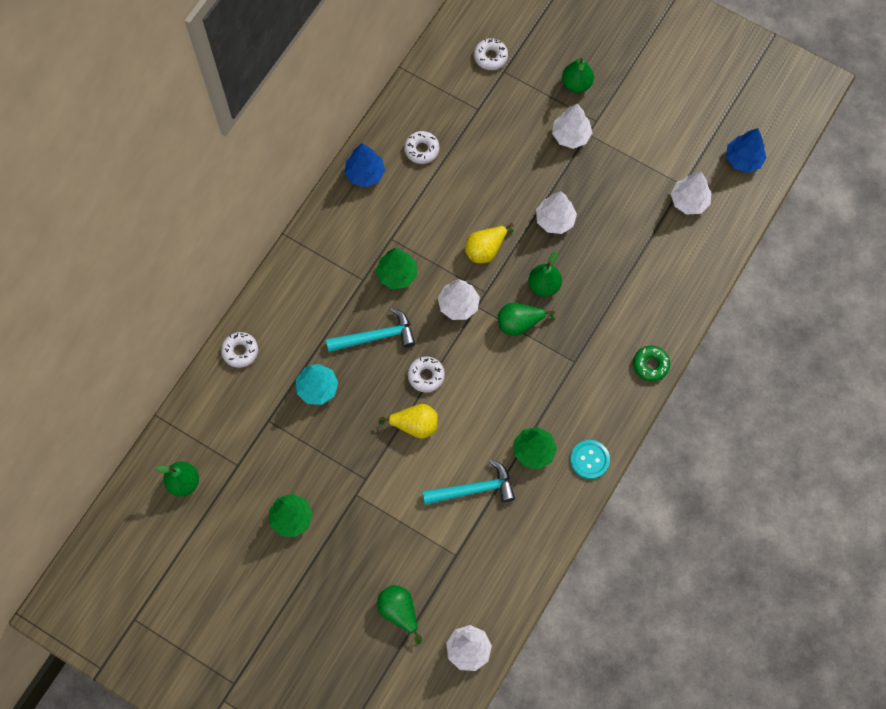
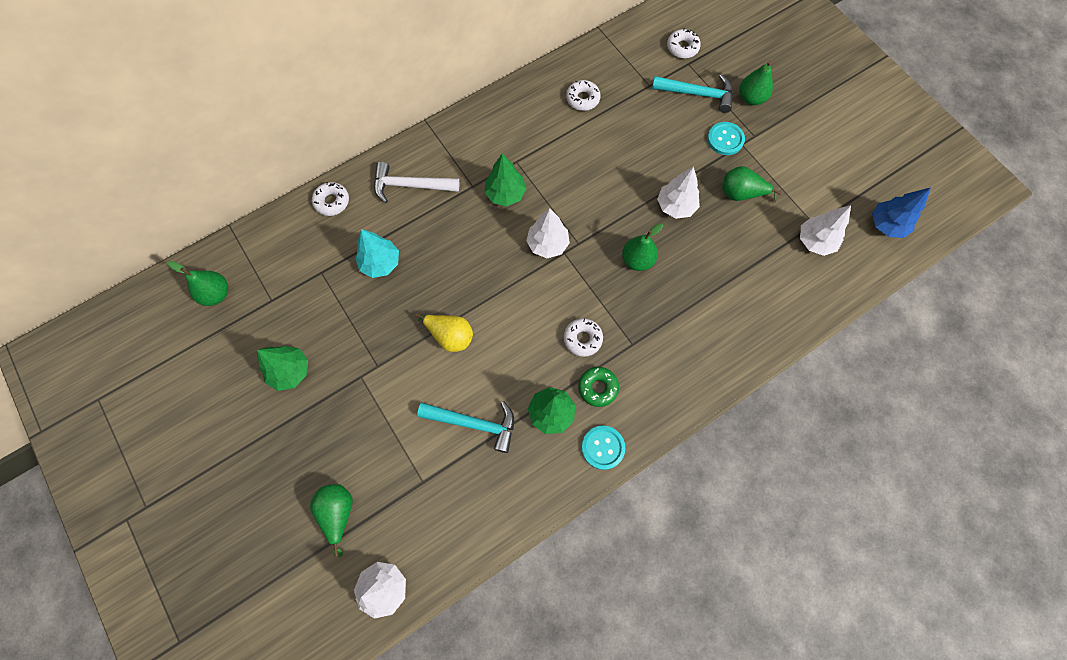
camera: 25 degrees right, 0 degrees up
(305, 304) = (410, 186): none -> white hammer
(365, 173) = (522, 99): blue tree -> none
(376, 336) = (458, 240): turquoise hammer -> turquoise hammer (697, 94)
(426, 376) = (484, 295): white donut -> white donut (582, 339)
(485, 249) = (598, 205): yellow pear -> none
(519, 323) = (597, 285): green pear -> green pear (741, 193)
(571, 136) = (725, 139): white tree -> turquoise button
(650, 365) = (708, 380): green donut -> green donut (598, 388)

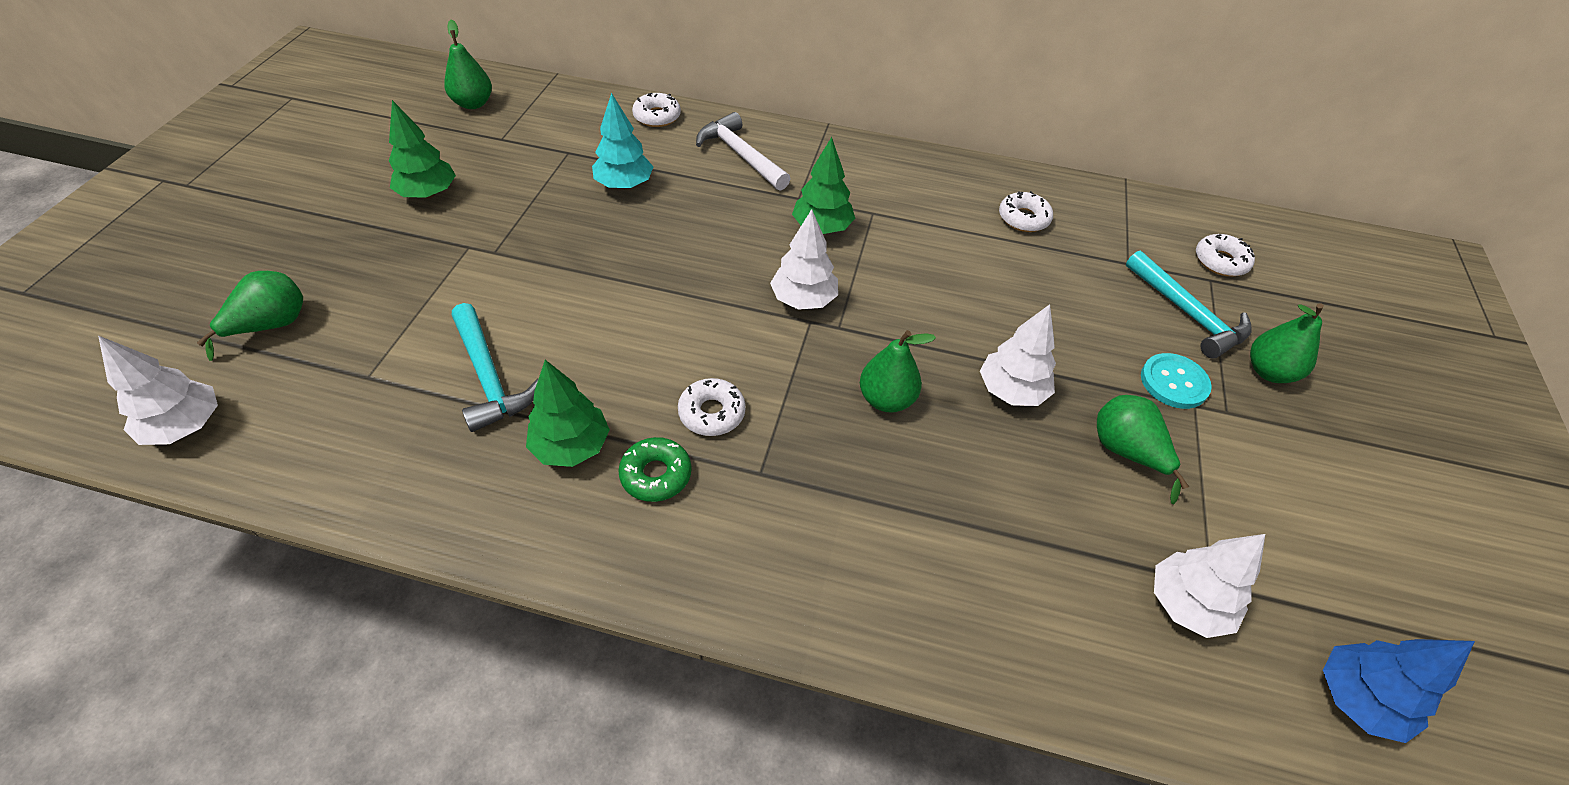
camera: 45 degrees right, 20 degrees down
(450, 336) = (590, 288): yellow pear -> none
(603, 447) = (568, 540): turquoise button -> none

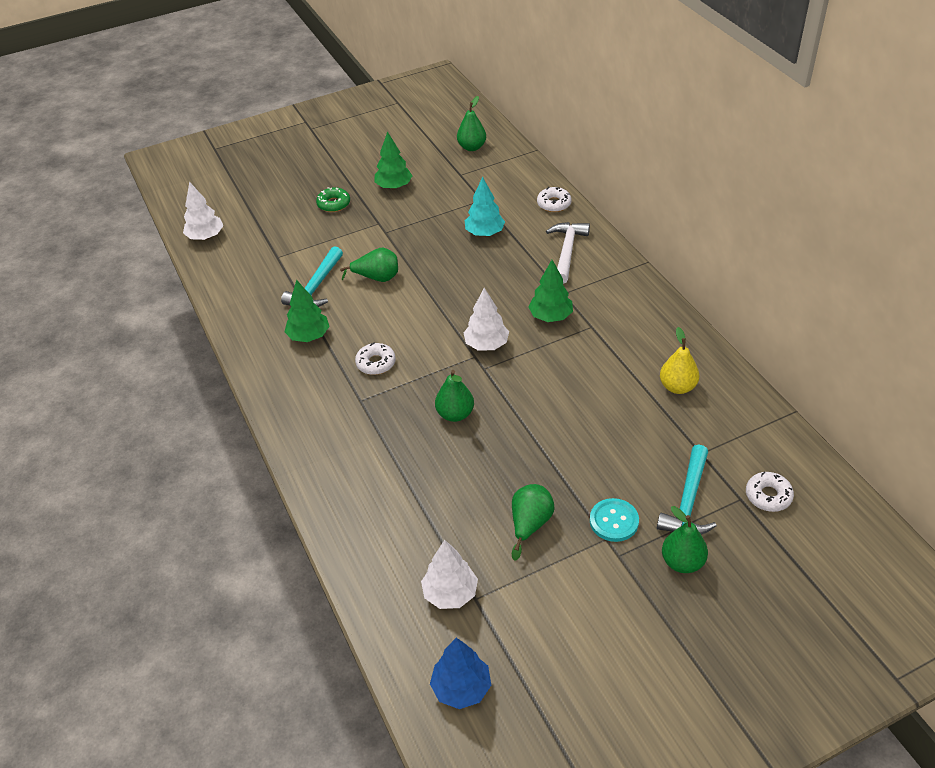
camera: 55 degrees right, 5 degrees down
(271, 326) = (271, 214): green pear -> green pear (377, 278)
(656, 475) = (323, 370): green donut -> green donut (334, 204)
(1011, 391) = (519, 456): white tree -> none
(1023, 218) = (677, 387): white donut -> yellow pear

